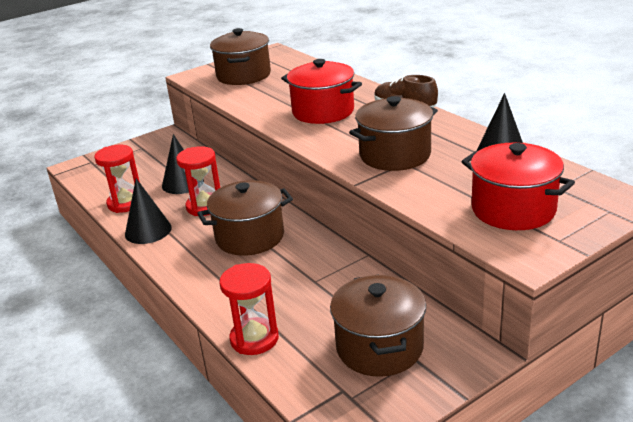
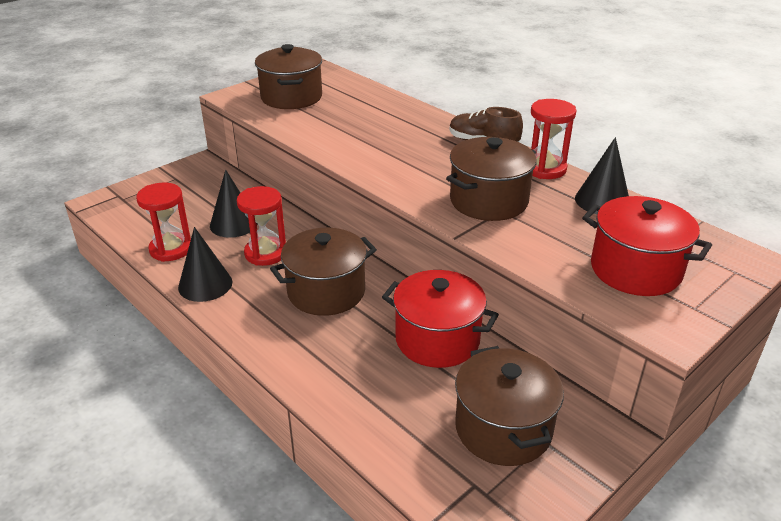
camera: 10 degrees left, 5 degrees up
(254, 339) = (360, 422): red hourglass -> red hourglass (545, 169)
(323, 111) = (394, 145): red pot -> red pot (437, 339)

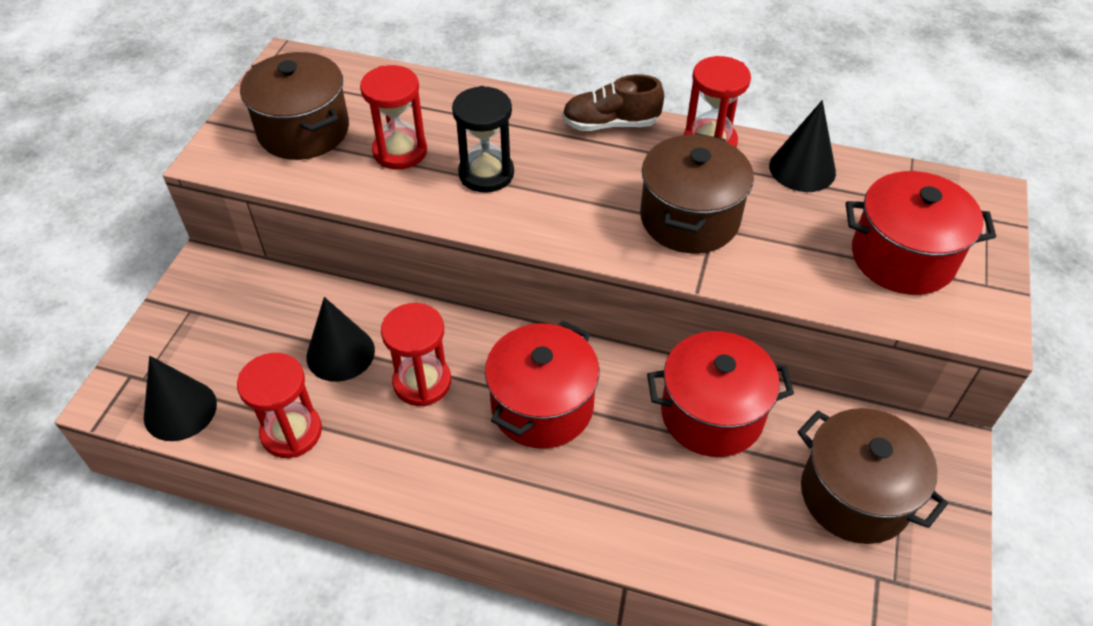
camera: 30 degrees left, 15 degrees up
(205, 284) = (386, 466): black cone -> black cone (180, 410)
(326, 292) = (542, 406): brown pot -> red pot
(335, 120) = (400, 151): none -> red hourglass
(376, 143) = (486, 174): none -> black hourglass

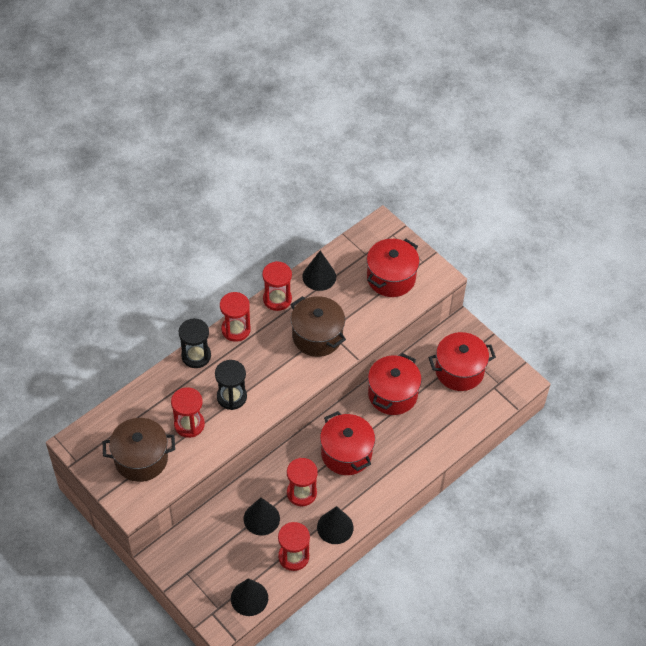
camera: 60 degrees left, 5 degrees up
(384, 463) = (335, 527): none -> black cone
(526, 106) = (196, 356): none -> black hourglass
(610, 124) = (236, 329): brown shoe -> red hourglass
(855, 495) = (459, 371): brown pot -> red pot

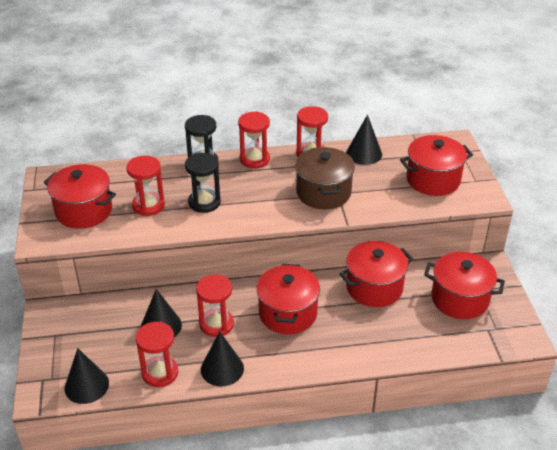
camera: 35 degrees right, 15 degrees down
(141, 459) = (84, 211): brown pot -> red pot

